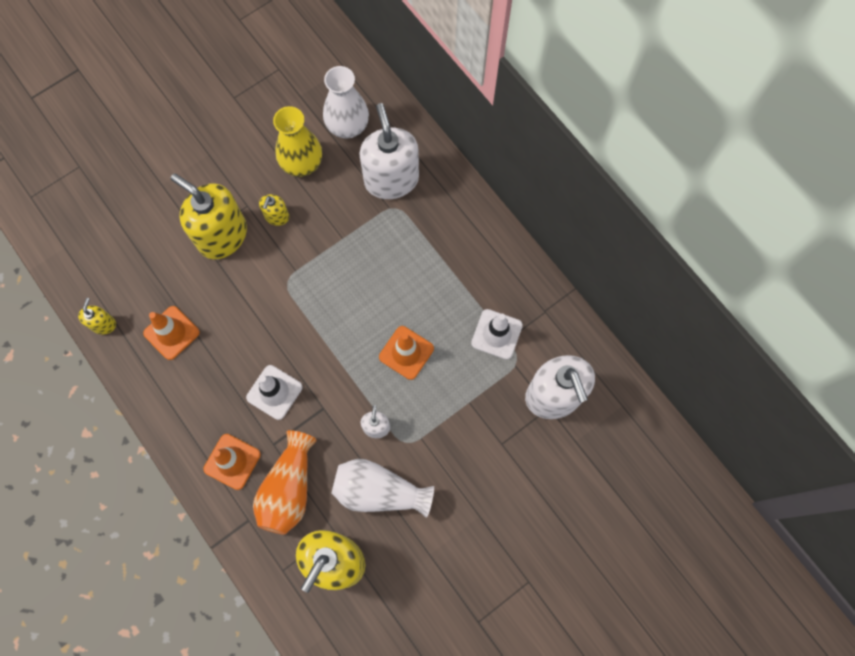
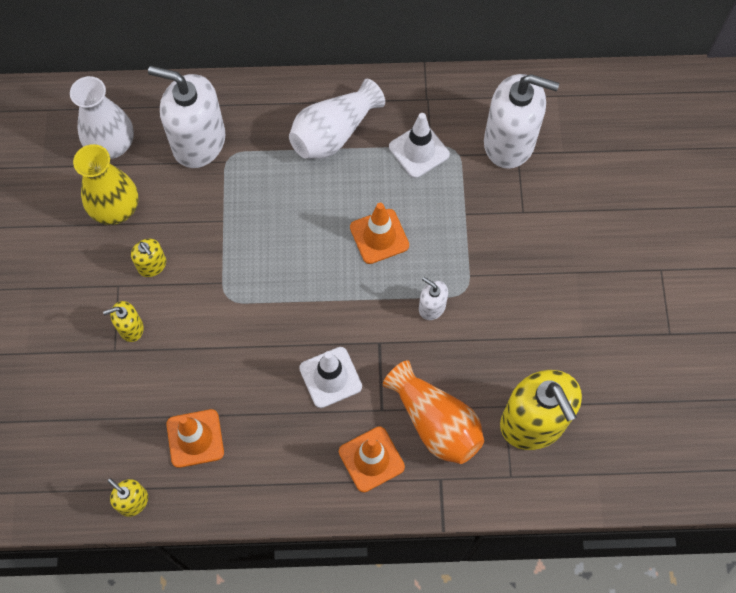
camera: 55 degrees left, 5 degrees down
(222, 236) = (131, 328): yellow soap dispenser -> yellow soap dispenser, size x0.46
(379, 491) = (494, 343): white vase -> white vase (334, 133)

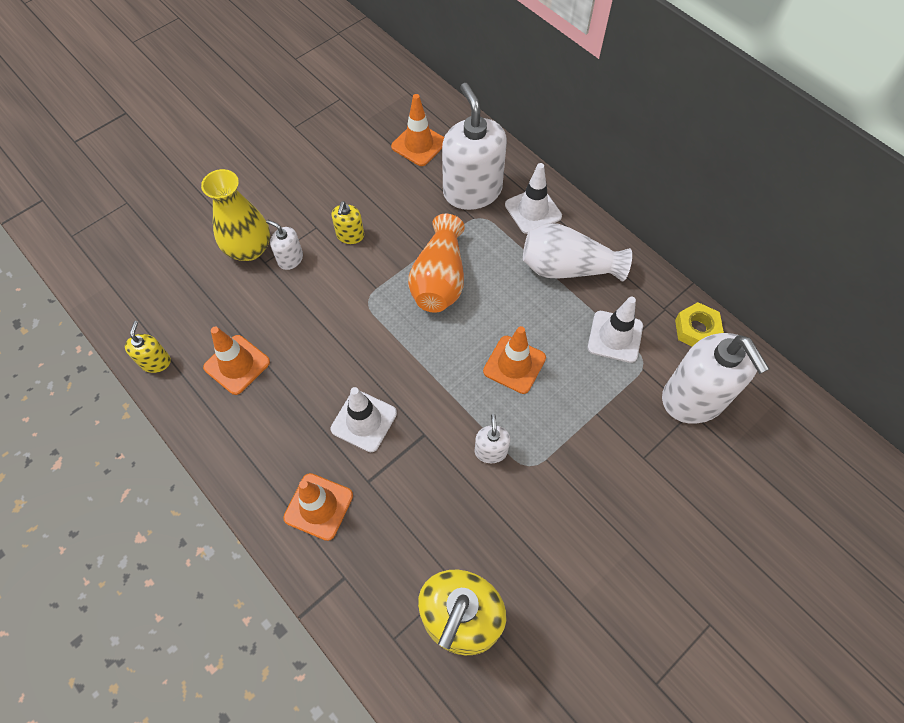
camera: 50 degrees right, 5 degrees down
(111, 145) = (419, 144): white vase -> orange traffic cone
(116, 209) = (373, 182): yellow vase -> yellow vase (249, 248)
(131, 328) = (290, 259): yellow soap dispenser -> white soap dispenser
(260, 114) = (533, 210): none -> white traffic cone
(435, 422) = (392, 533): orange vase -> orange vase (439, 279)
(462, 94) = (696, 329): none -> yellow nut

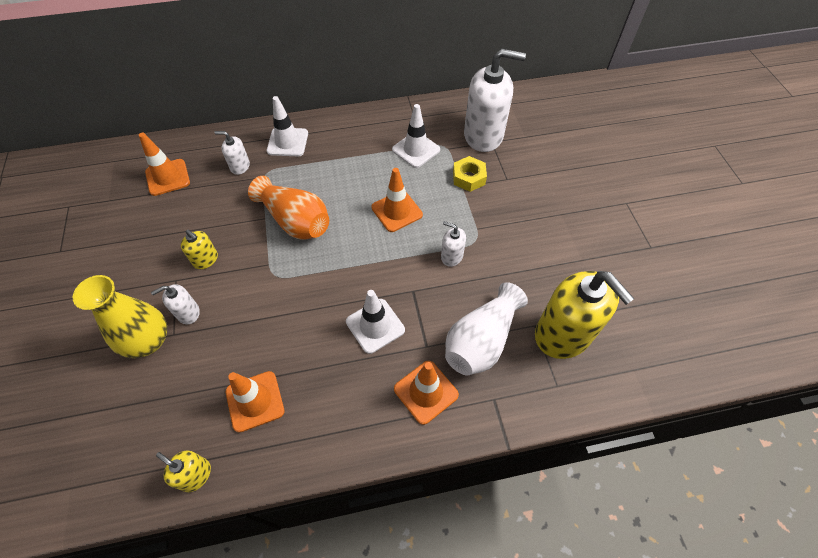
camera: 60 degrees left, 5 degrees down
(472, 191) = (240, 166): white soap dispenser -> white soap dispenser, size x0.46
(568, 268) = (347, 147): white vase -> white vase (481, 340)
(696, 329) = (440, 111): yellow nut -> yellow nut (469, 177)

